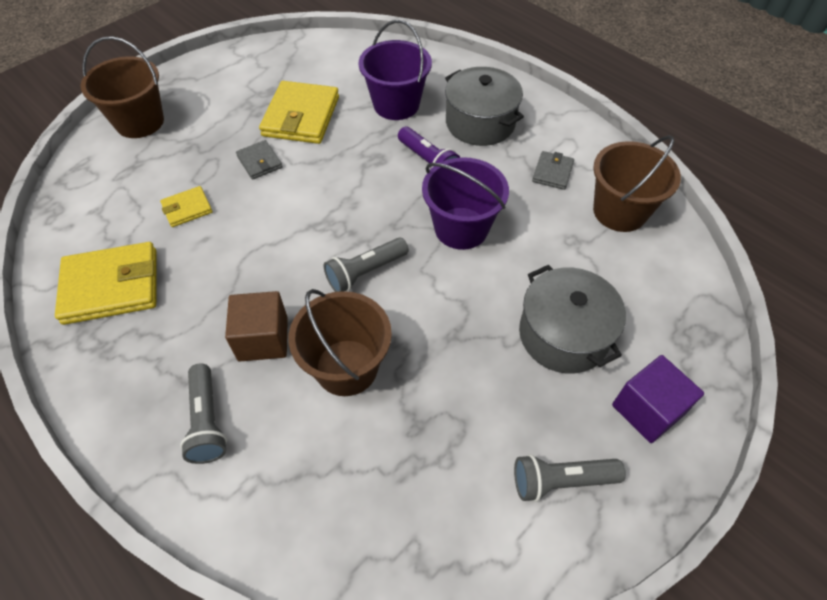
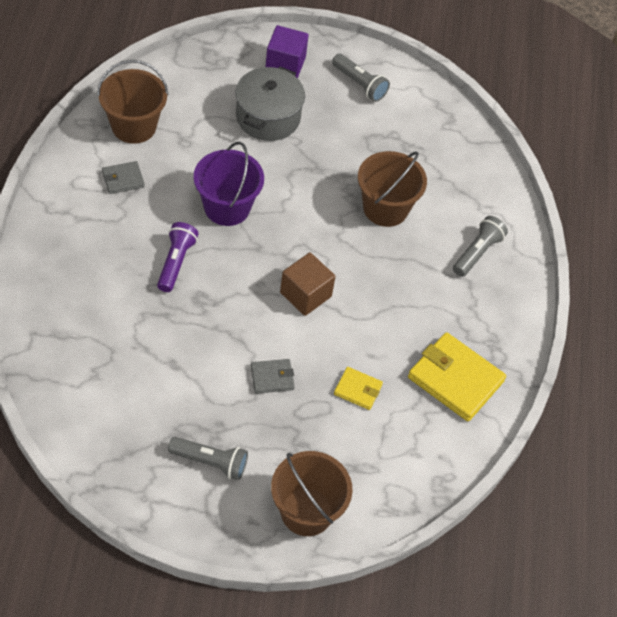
camera: 135 degrees left, 0 degrees up
(259, 162) = (272, 378): grey wallet -> grey wallet turned 60 degrees clockwise
(263, 339) = (408, 262): brown cube -> brown cube (305, 294)
(301, 116) = (196, 387): yellow wallet -> none
(365, 272) = (312, 240): grey flashlight -> grey flashlight (210, 462)
(396, 104) = (122, 324): purple bucket -> none
(480, 123) = (99, 252): grey pot -> none

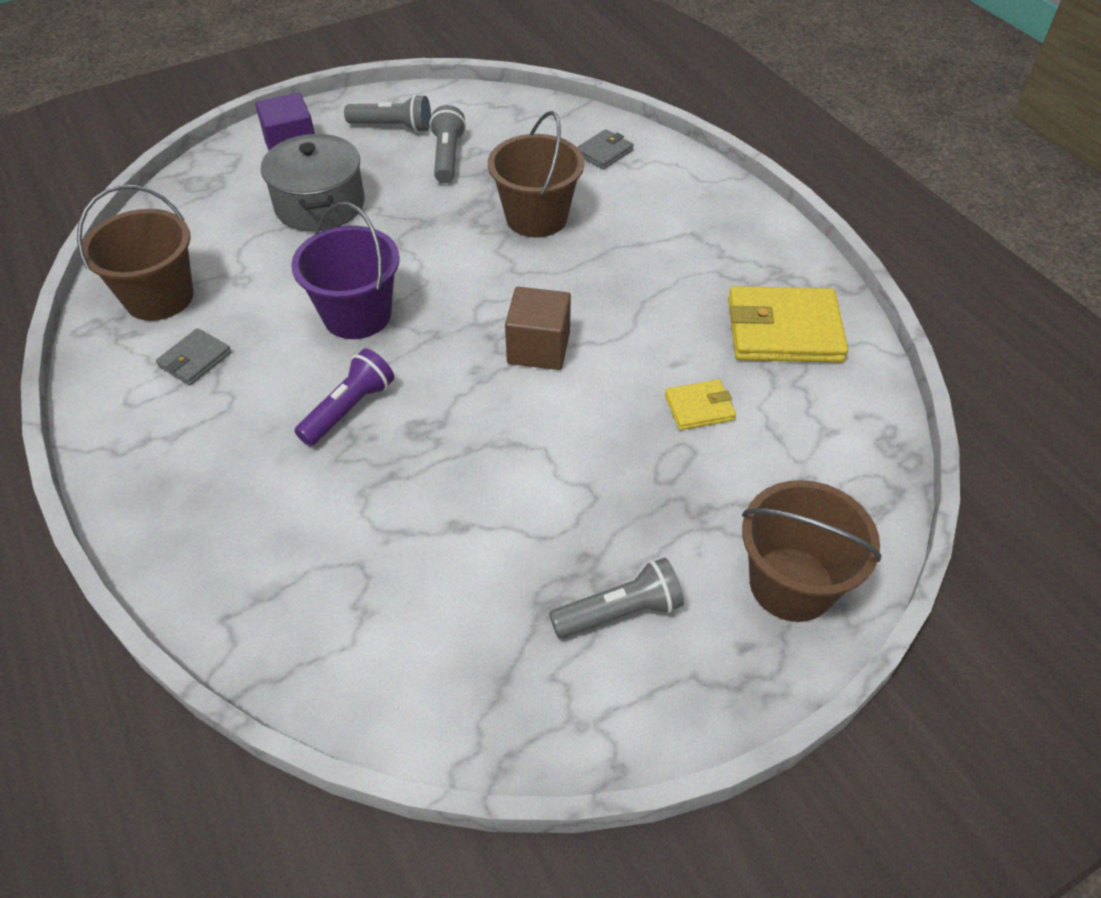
camera: 30 degrees left, 5 degrees down
(176, 262) = (349, 409): purple flashlight -> purple flashlight turned 60 degrees clockwise
(272, 378) = (592, 460): grey wallet -> grey wallet (604, 152)
(477, 252) = (671, 204): grey flashlight -> grey flashlight (447, 157)

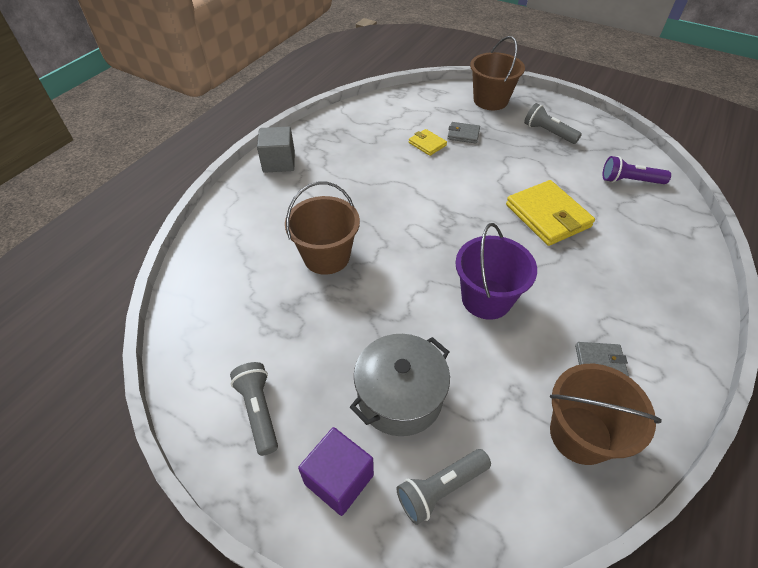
camera: 120 degrees left, 0 degrees up
(349, 409) = (551, 261): purple flashlight -> purple flashlight (629, 181)
(447, 157) = (284, 343): grey flashlight -> grey flashlight (441, 489)
(538, 348) = (438, 208): brown cube -> none
(604, 152) = (228, 252): grey wallet -> grey wallet (463, 134)
(755, 232) = (279, 162): none -> grey cube
(784, 330) = (353, 134): yellow wallet -> yellow wallet (547, 216)

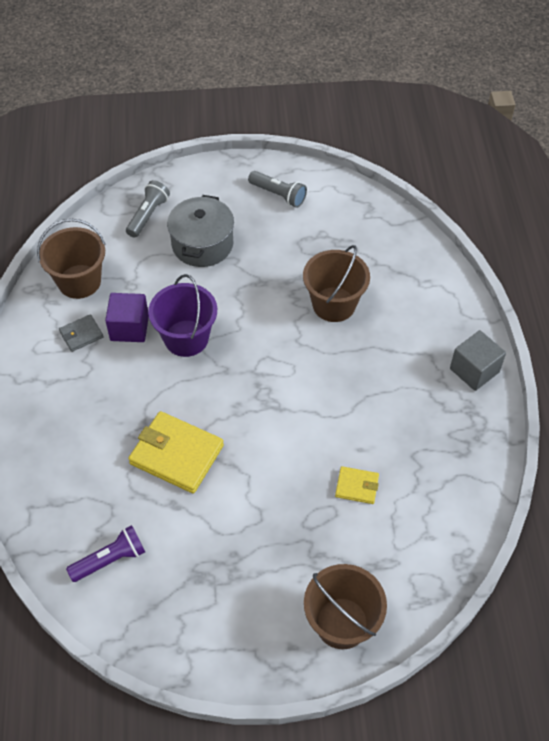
camera: 145 degrees right, 5 degrees up
(339, 479) = (205, 191): purple cube -> purple cube (129, 328)
(463, 134) = (330, 528): grey wallet -> none
(548, 133) = (235, 596): grey flashlight -> none

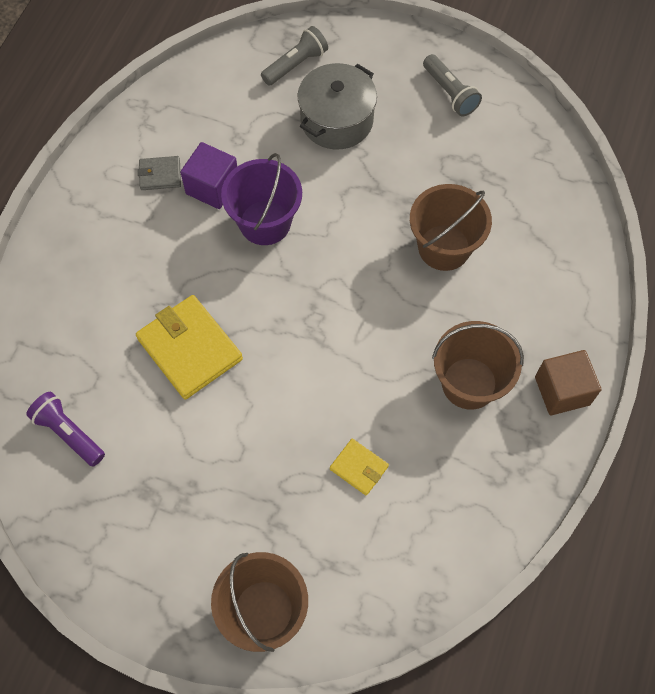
camera: 25 degrees right, 10 degrees up
(79, 281) = (187, 114): brown bucket -> brown bucket (469, 383)
(110, 559) = (68, 433): purple flashlight -> purple flashlight turned 135 degrees counterclockwise
(474, 370) = (562, 391): grey cube -> brown cube

